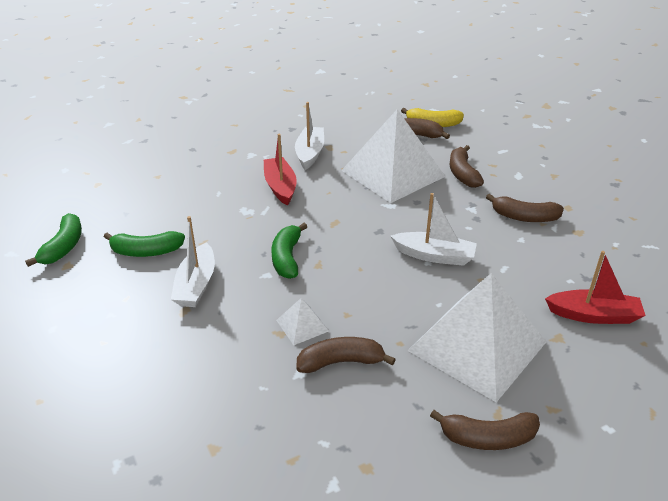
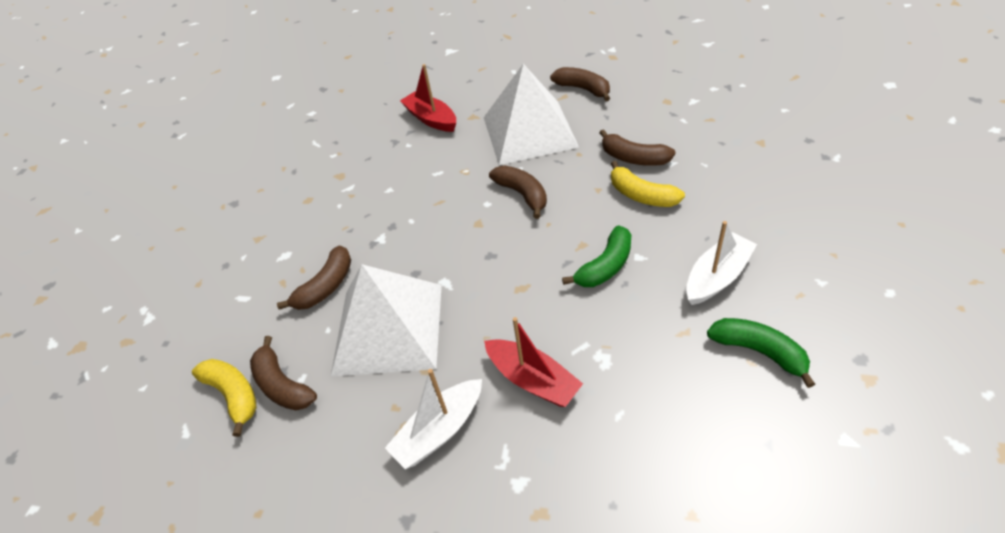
camera: 135 degrees left, 10 degrees up
(63, 247) = (874, 417): green banana -> none
(280, 187) = (533, 380): red boat -> red boat turned 75 degrees counterclockwise
(302, 325) = (641, 195): white pyramid -> yellow banana
(434, 256) = (474, 207): white boat -> none
(524, 217) = (354, 207): brown banana -> brown banana (522, 194)

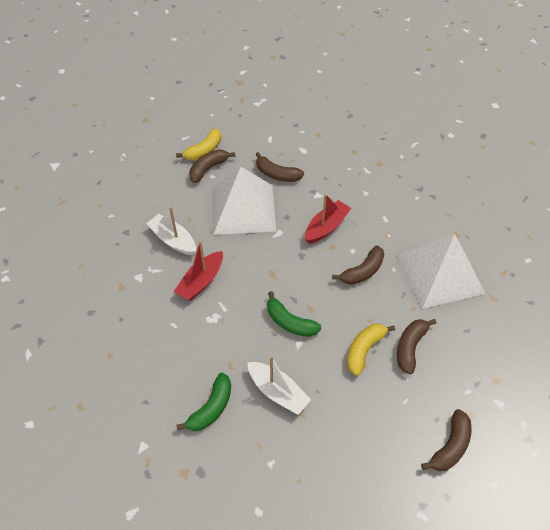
camera: 80 degrees right, 5 degrees up
(431, 119) = (450, 208): red boat -> red boat (326, 227)
(583, 89) = (507, 313): brown banana -> brown banana (450, 446)

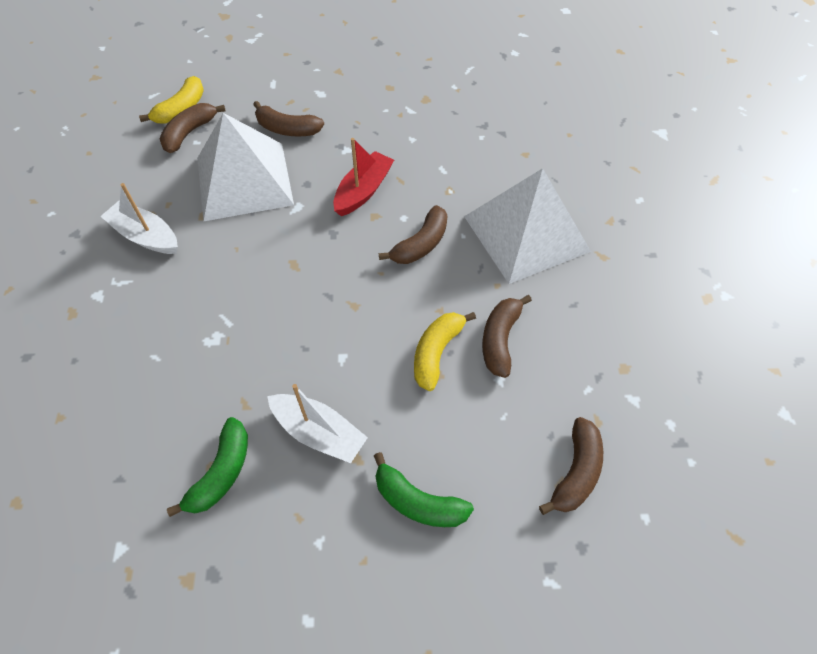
camera: 10 degrees left, 5 degrees up
(201, 282) = (191, 289): red boat -> none
(290, 322) = (326, 329): green banana -> green banana (418, 502)

